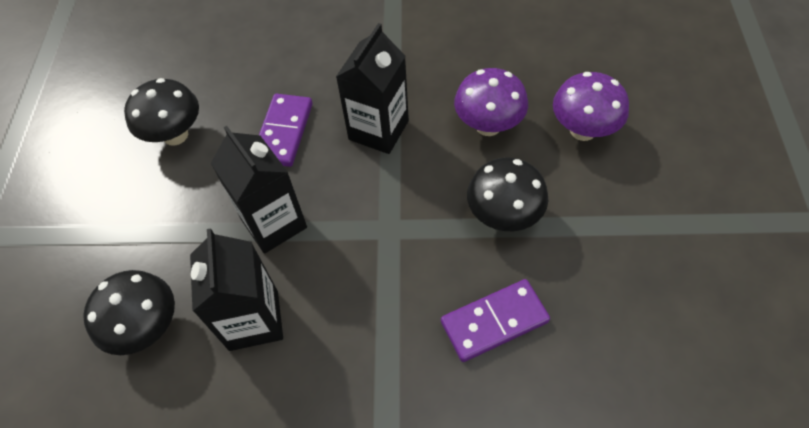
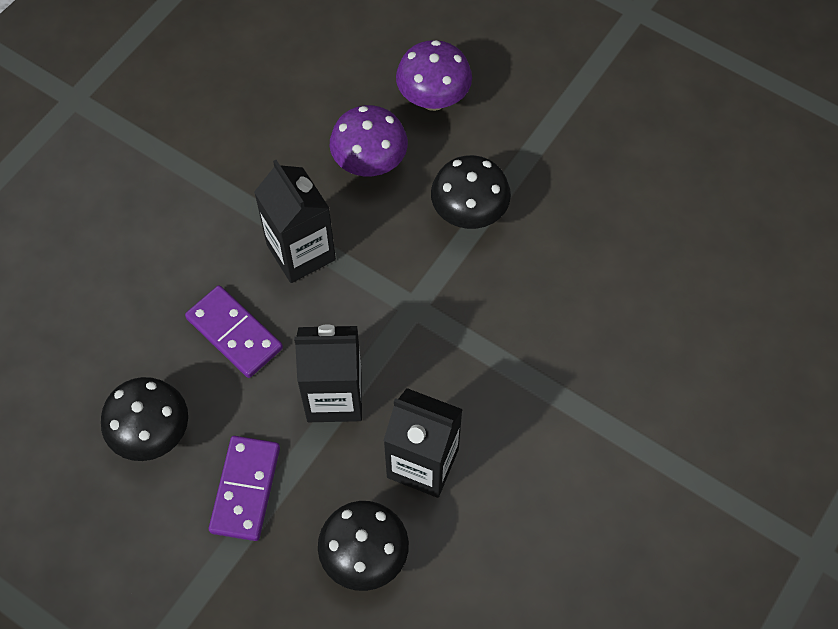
camera: 60 degrees left, 5 degrees up
(494, 321) = (556, 283): purple domino -> purple domino (245, 489)

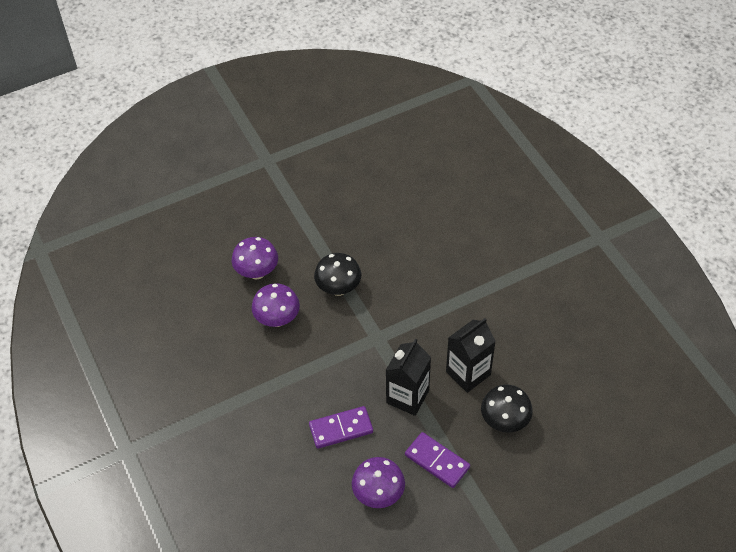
camera: 60 degrees left, 10 degrees down
(153, 434) = (378, 494): black mushroom -> purple mushroom
(301, 252) = (311, 375): black carton -> none

